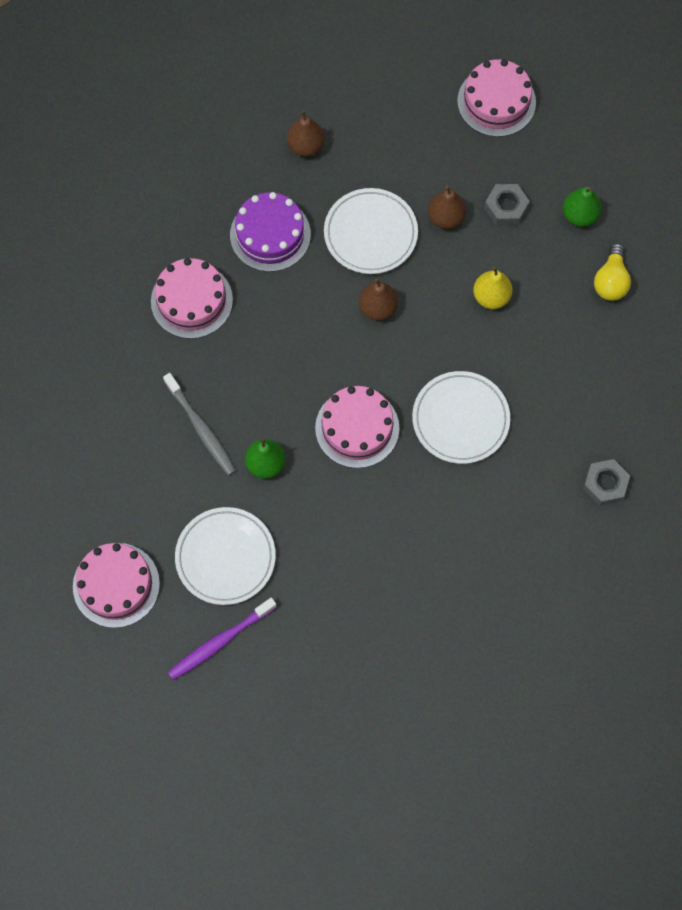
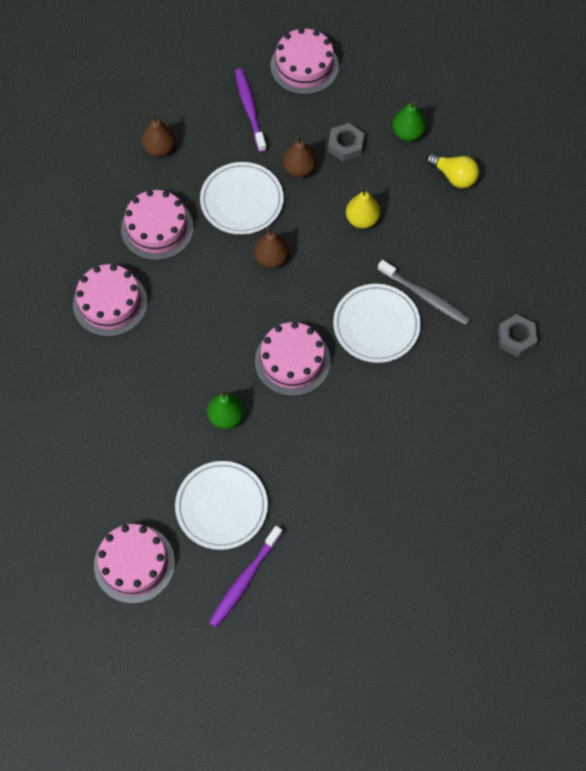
camera: 20 degrees left, 5 degrees down
(201, 428) = (159, 406): grey toothbrush -> grey toothbrush (425, 297)
(270, 234) = (157, 228): purple cake -> pink cake
(418, 132) = (250, 109): none -> purple toothbrush
(611, 281) = (454, 176): yellow light bulb -> yellow light bulb turned 45 degrees counterclockwise

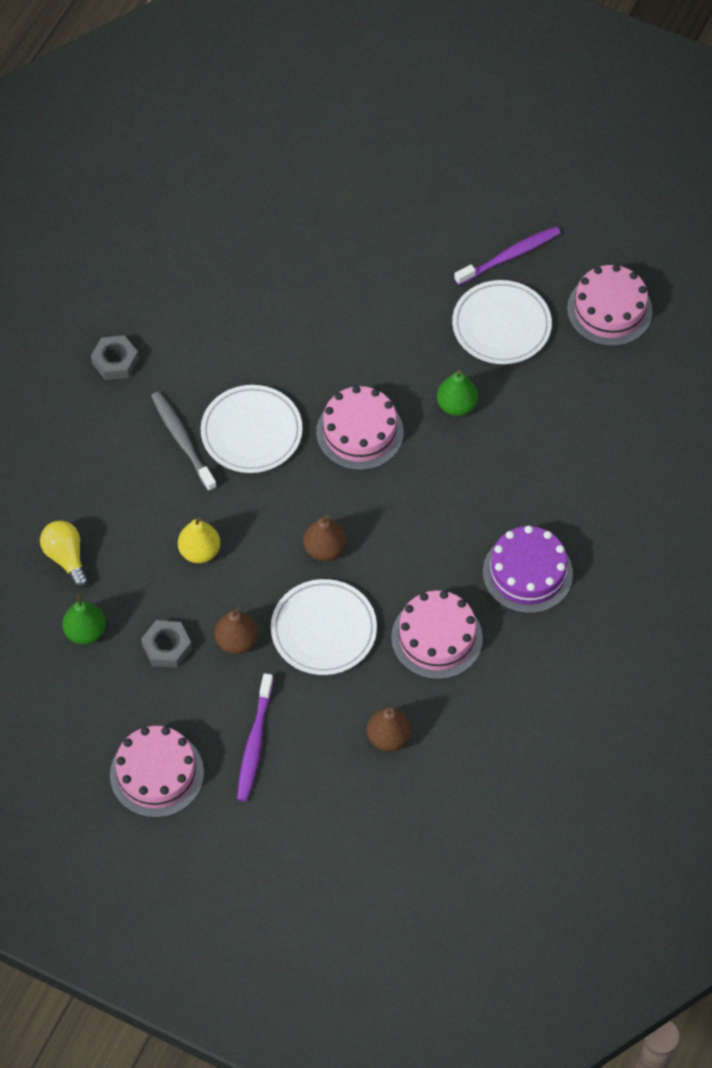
camera: 155 degrees left, 5 degrees down
(110, 303) = (527, 573): pink cake -> purple cake

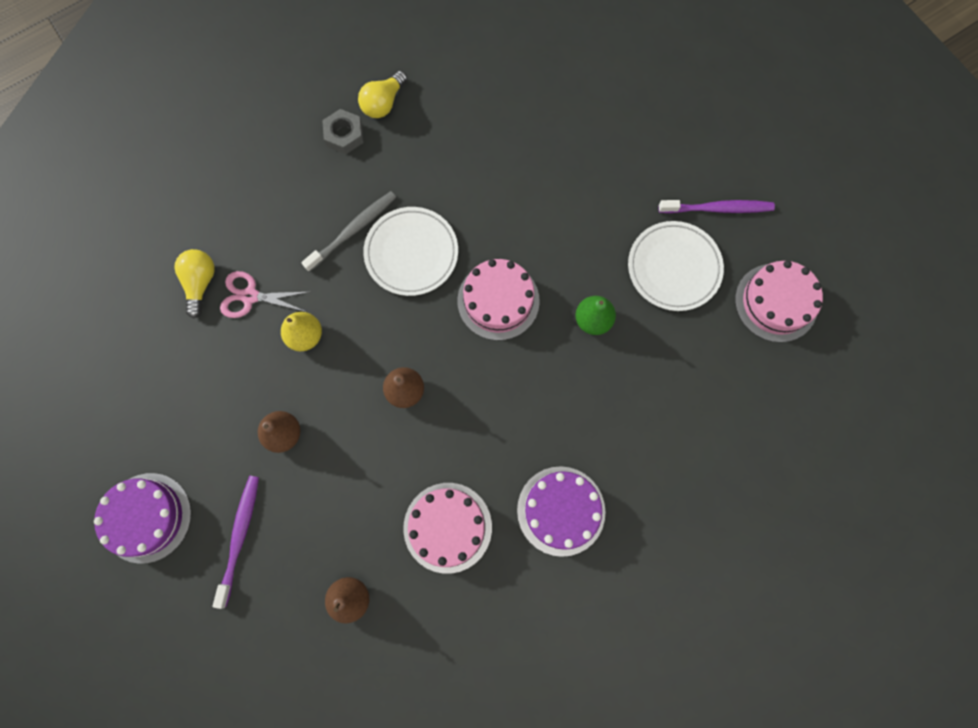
camera: 30 degrees right, 15 degrees up
(86, 632) = (174, 356): green pear -> none
(122, 545) = (250, 296): none -> pink scissors
(134, 315) = (383, 103): none -> yellow light bulb
(157, 773) = (147, 517): pink cake -> purple cake
(167, 647) = (226, 407): grey nut -> none
(182, 440) = (353, 230): grey toothbrush -> grey toothbrush turned 45 degrees clockwise
(254, 743) = (240, 536): purple toothbrush -> purple toothbrush turned 150 degrees clockwise
(323, 630) = (359, 465): white plate -> none

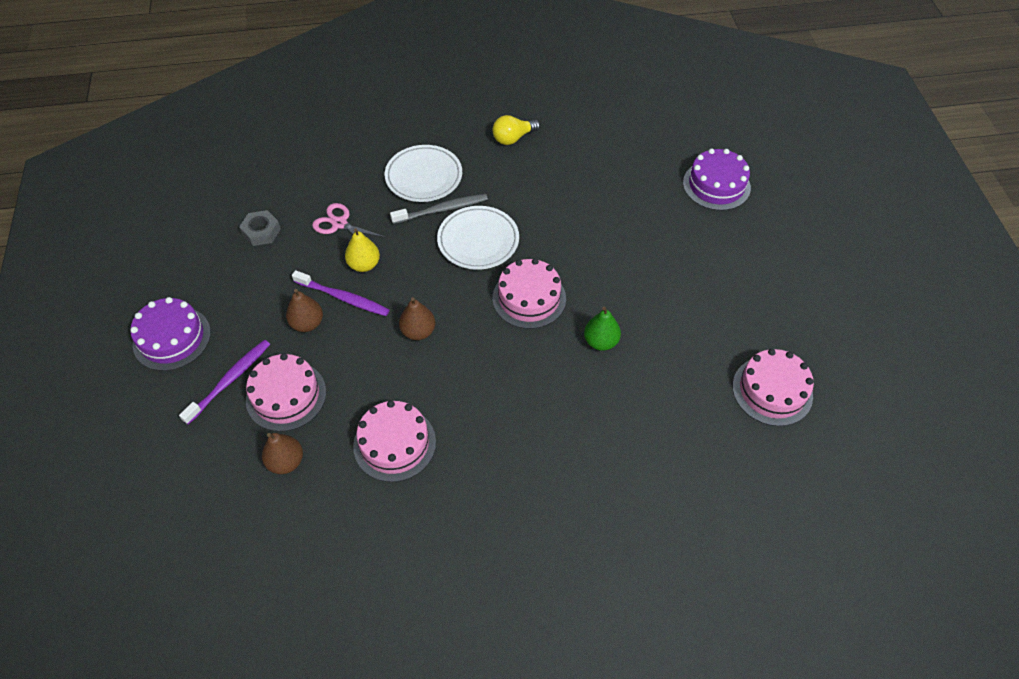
camera: 25 degrees right, 20 degrees down
(200, 283) = (309, 202): yellow light bulb -> none
(309, 526) = (286, 396): none -> pink cake
(344, 135) = (472, 148): grey nut -> grey nut (261, 232)
(561, 510) = (496, 472): purple cake -> purple cake (716, 185)
(674, 268) = (691, 330): white plate -> white plate (424, 176)
(718, 209) = (752, 302): purple toothbrush -> purple toothbrush (343, 298)

